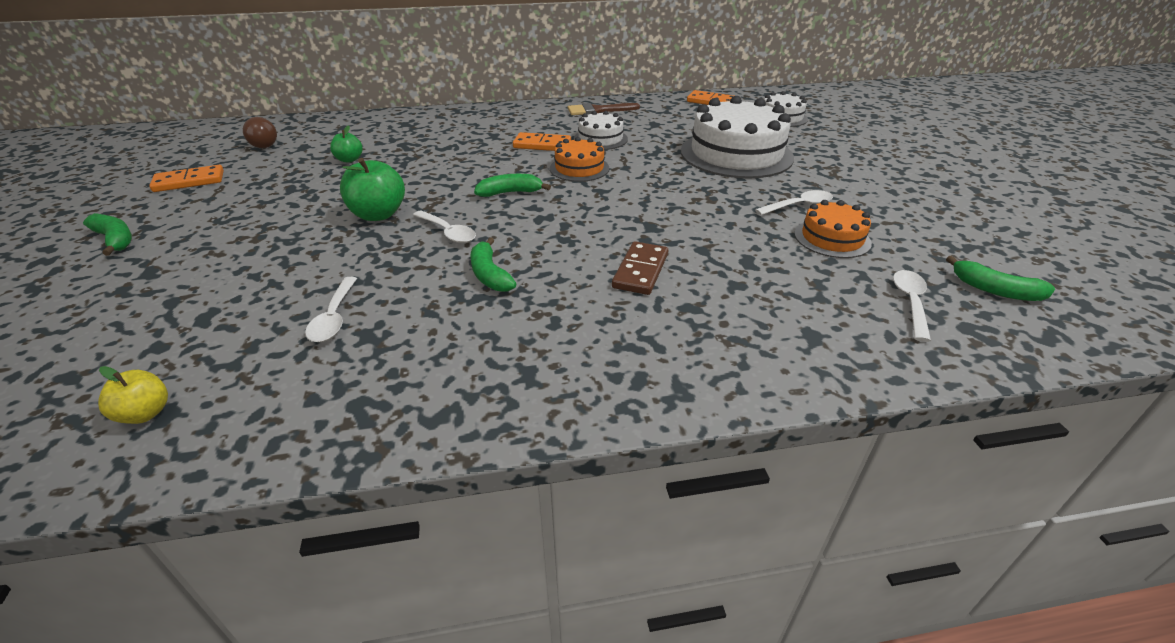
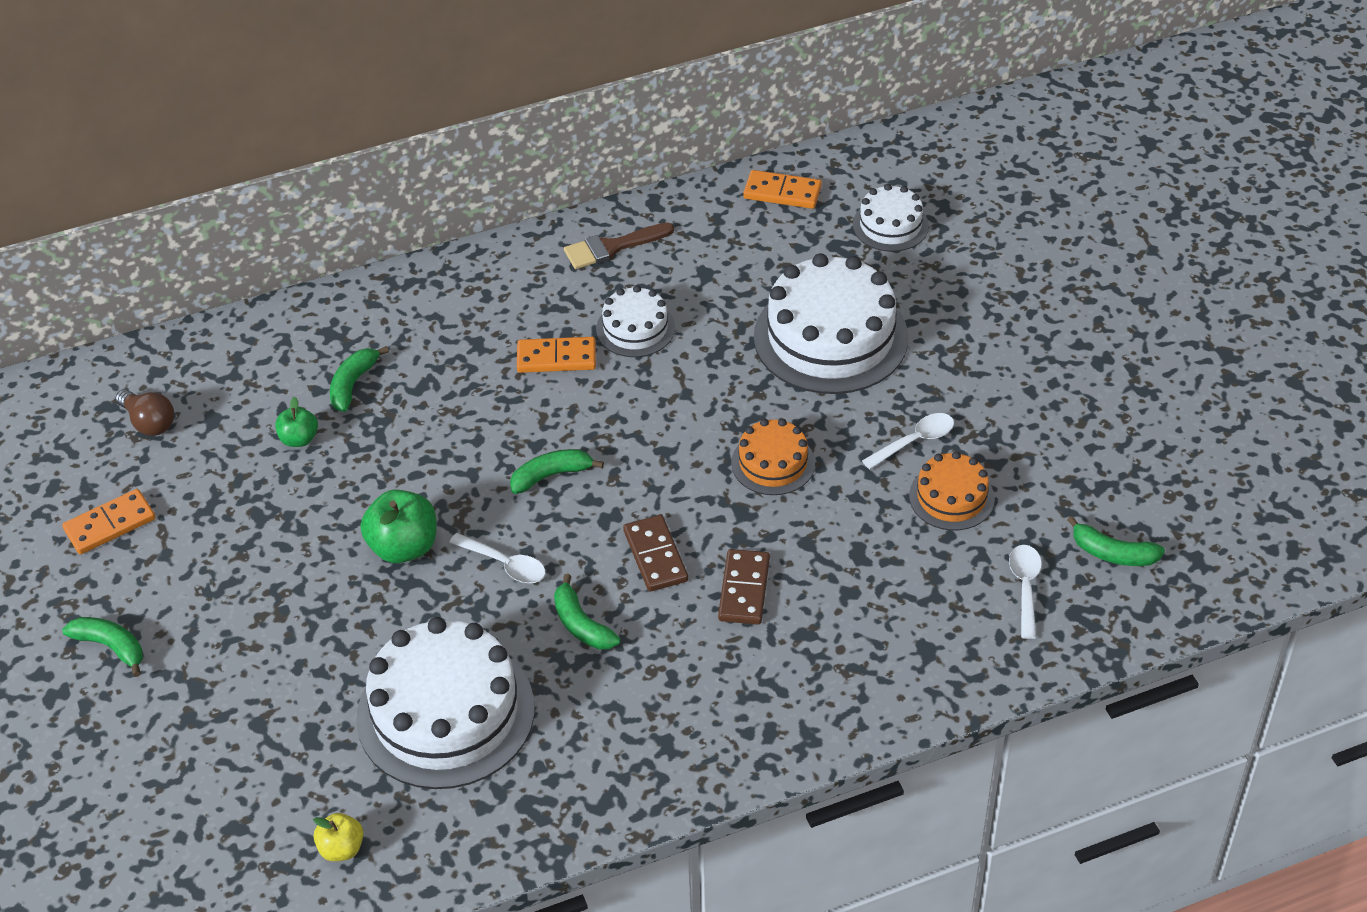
camera: 10 degrees left, 10 degrees up
(334, 317) = (445, 713): white spoon -> white cake
(403, 142) = (353, 384): none -> green banana
(571, 242) = (655, 556): none -> brown domino
(579, 168) = (625, 406): orange cake -> orange cake (773, 463)

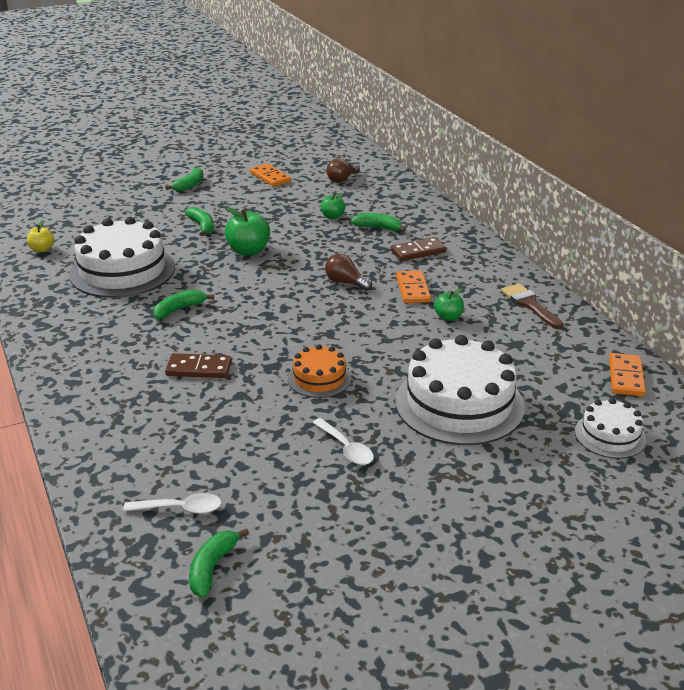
camera: 85 degrees right, 15 degrees down
(505, 564) = (231, 282): white spoon -> none
(526, 429) = (345, 282): none -> brown light bulb
(551, 475) = (305, 293): green banana -> green banana (202, 226)
(635, 328) = (448, 317): white cake -> green apple
(655, 556) = (233, 333): brown domino -> brown domino (418, 251)
(951, 497) = (283, 468): orange cake -> none

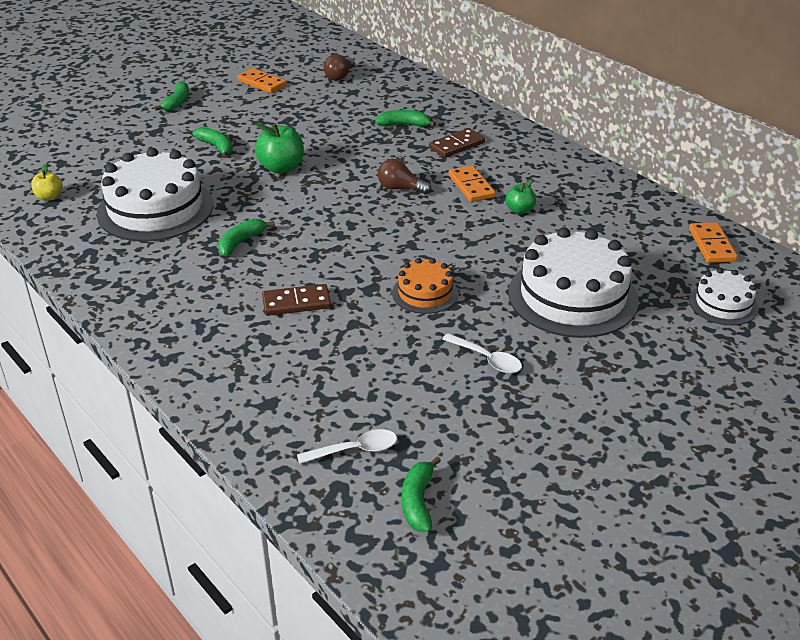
camera: 15 degrees left, 5 degrees up
(332, 216) = (350, 119): green apple -> none
(530, 304) = (591, 186): brown brush -> none

